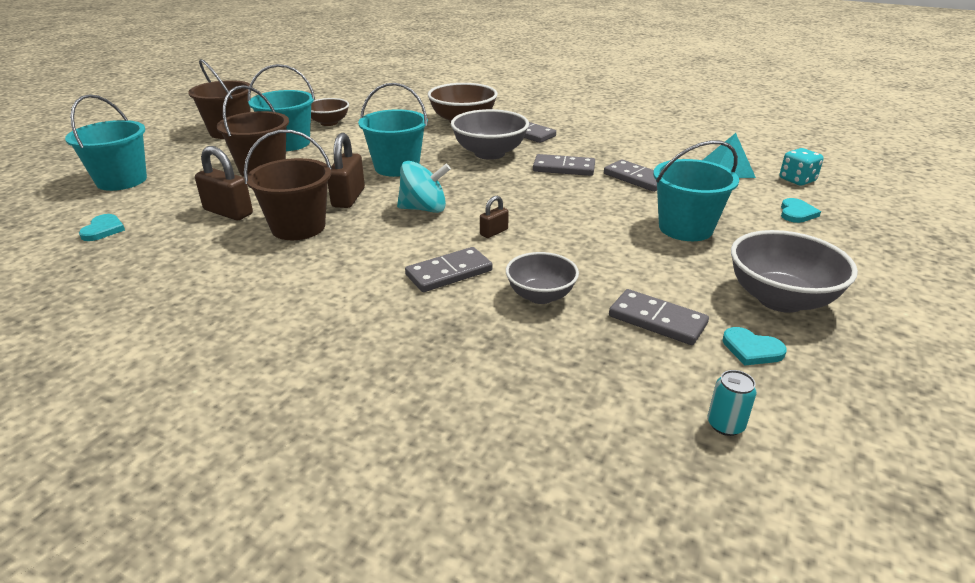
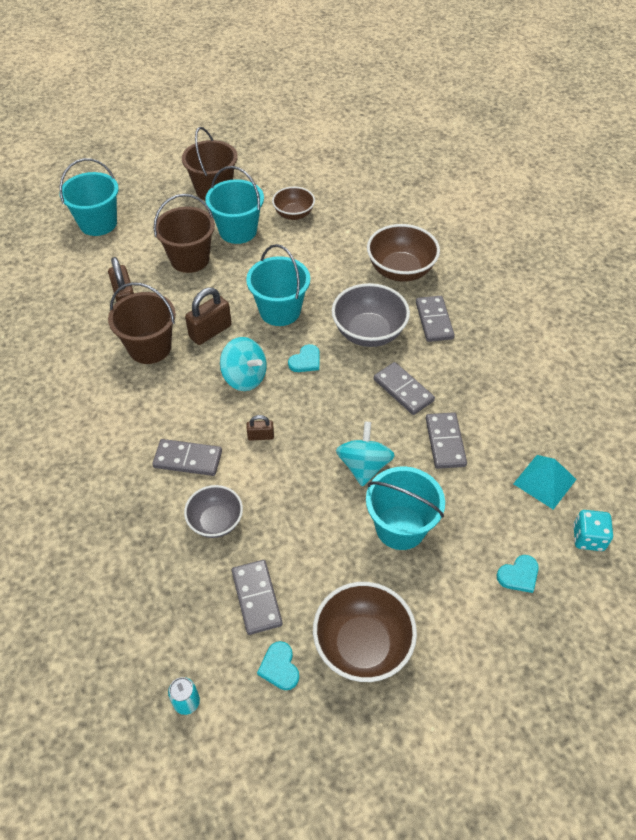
camera: 40 degrees right, 20 degrees up
(103, 230) = (48, 279): turquoise heart -> turquoise heart (305, 361)
(603, 212) = (363, 466): none -> turquoise spinning top
(780, 299) = (362, 645): grey bowl -> brown bowl

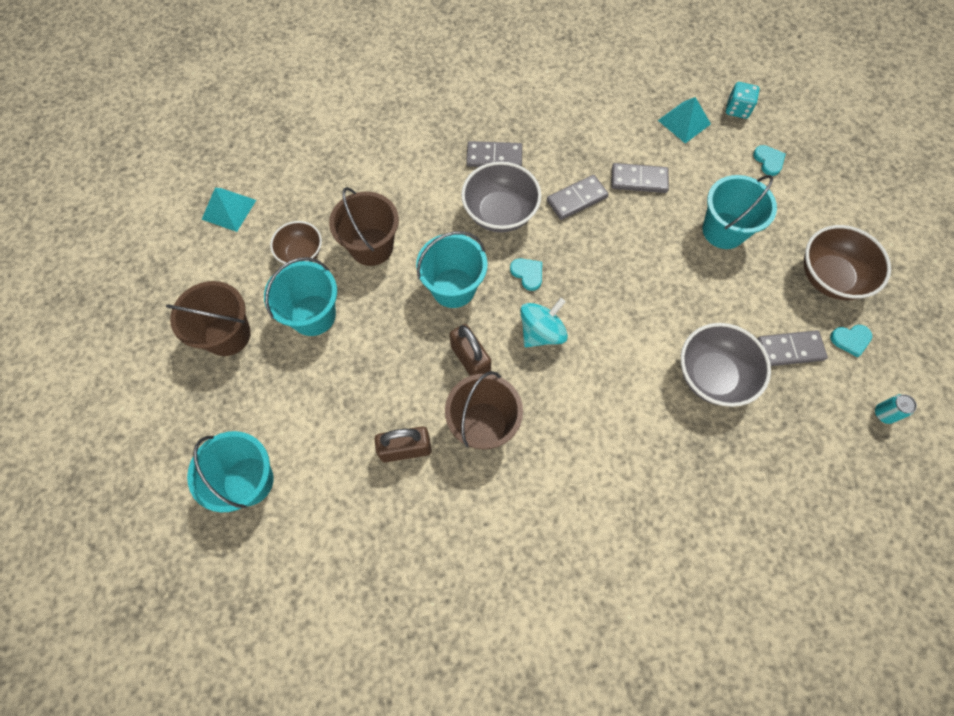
camera: 80 degrees left, 15 degrees up
(188, 459) = (639, 395): grey domino -> none
(190, 259) = (348, 372): brown bucket -> brown bucket (371, 247)
(216, 522) = (712, 376): grey bowl -> grey bowl, size x1.58
(260, 436) = (617, 326): brown padlock -> none
(325, 168) = (229, 209): none -> turquoise pyramid
(363, 466) = (659, 246): turquoise spinning top -> none
(400, 270) = (419, 170): brown bowl -> none

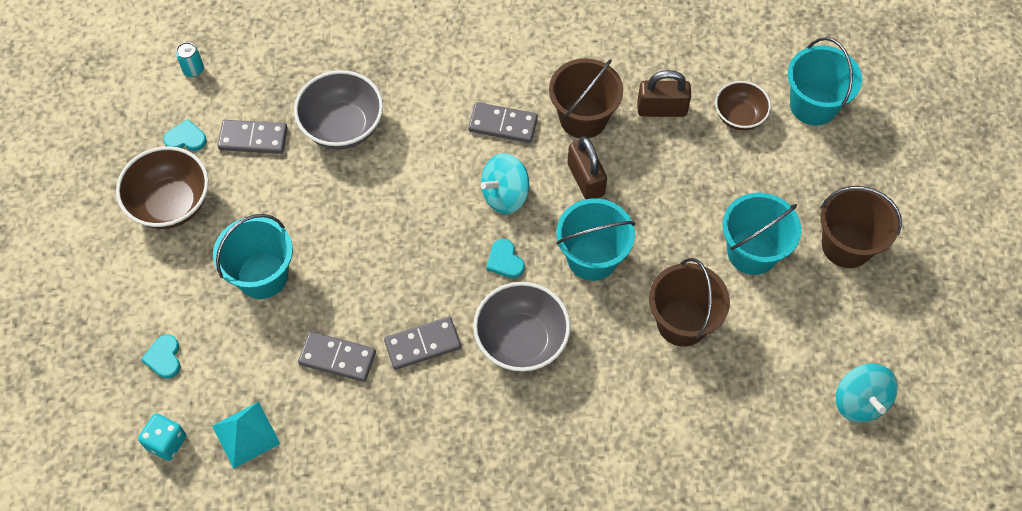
camera: 170 degrees left, 5 degrees down
(229, 209) = (860, 401): turquoise pyramid -> turquoise spinning top
(301, 253) = (766, 327): brown bowl -> brown bowl (739, 116)
(494, 157) = (512, 422): grey domino -> grey domino (503, 124)

